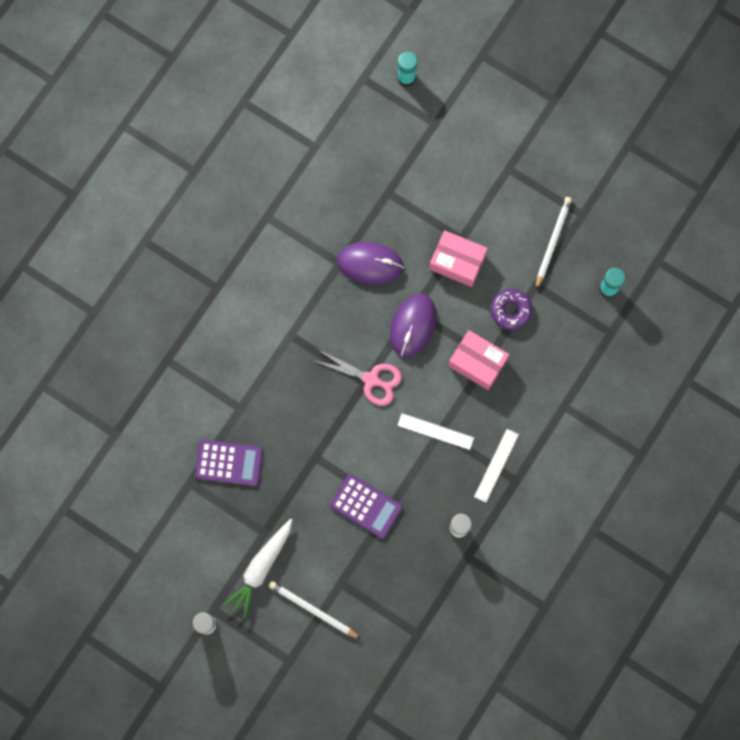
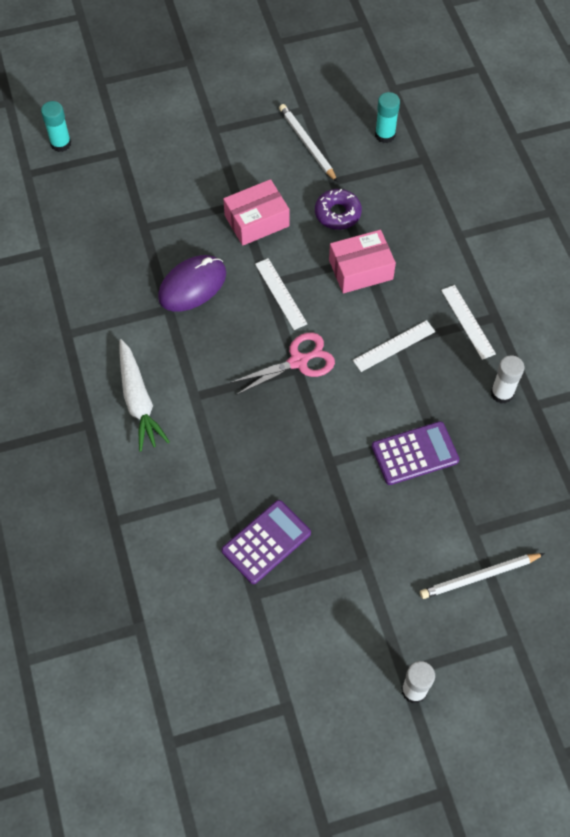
camera: 50 degrees left, 15 degrees down
(261, 568) = (397, 593): white carrot -> white carrot (138, 401)
(413, 326) = (281, 293): purple mouse -> white ruler

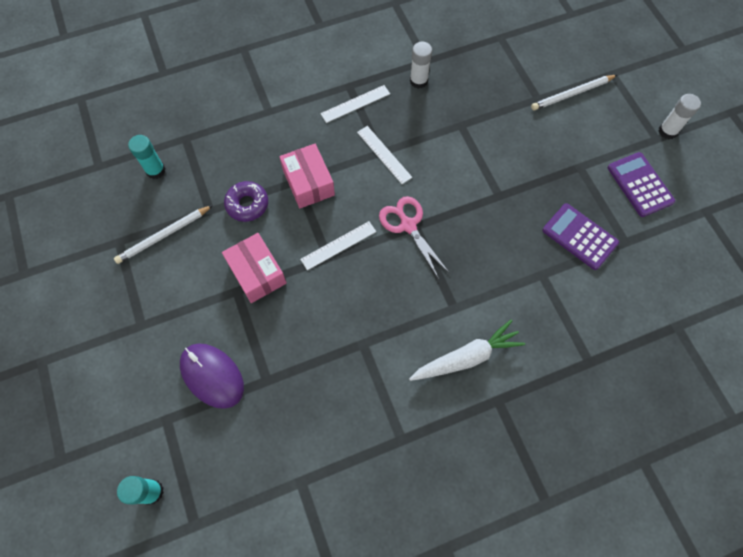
camera: 95 degrees left, 5 degrees up
(192, 285) = (335, 324): purple mouse -> purple mouse (212, 376)
(415, 453) = (481, 136): purple calculator -> purple calculator (640, 185)
(479, 576) = (572, 94): white pencil -> white pencil turned 90 degrees clockwise

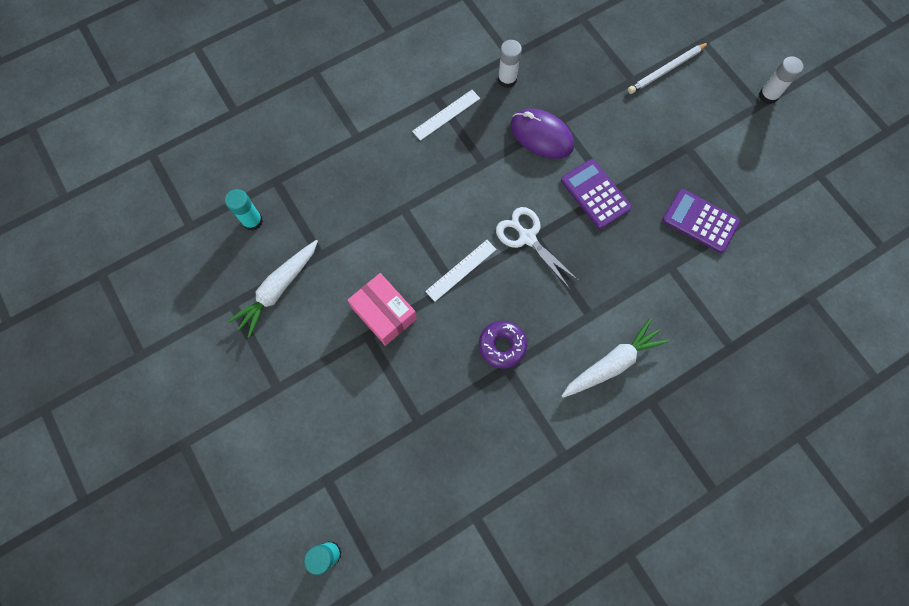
camera: 10 degrees left, 5 degrees up
(164, 235) = (278, 289): white pencil -> white carrot
(212, 376) = (362, 427): purple mouse -> purple mouse (541, 136)
(247, 204) = (357, 242): purple donut -> purple donut (502, 345)
(308, 182) = (416, 208): pink box -> none
(384, 154) = (487, 165): white ruler -> none
(408, 225) = (527, 237): pink scissors -> white scissors
(640, 185) = (750, 157): purple calculator -> purple calculator (595, 194)

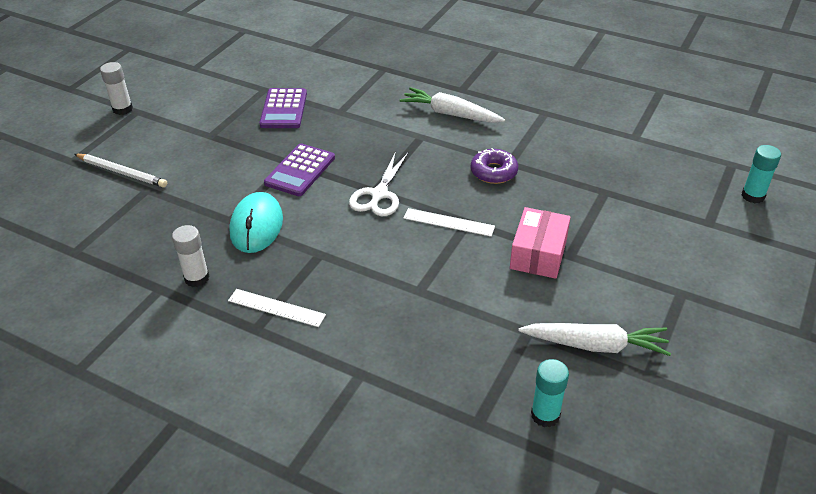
camera: 120 degrees left, 30 degrees down
(541, 136) = (257, 226): purple mouse -> turquoise mouse

